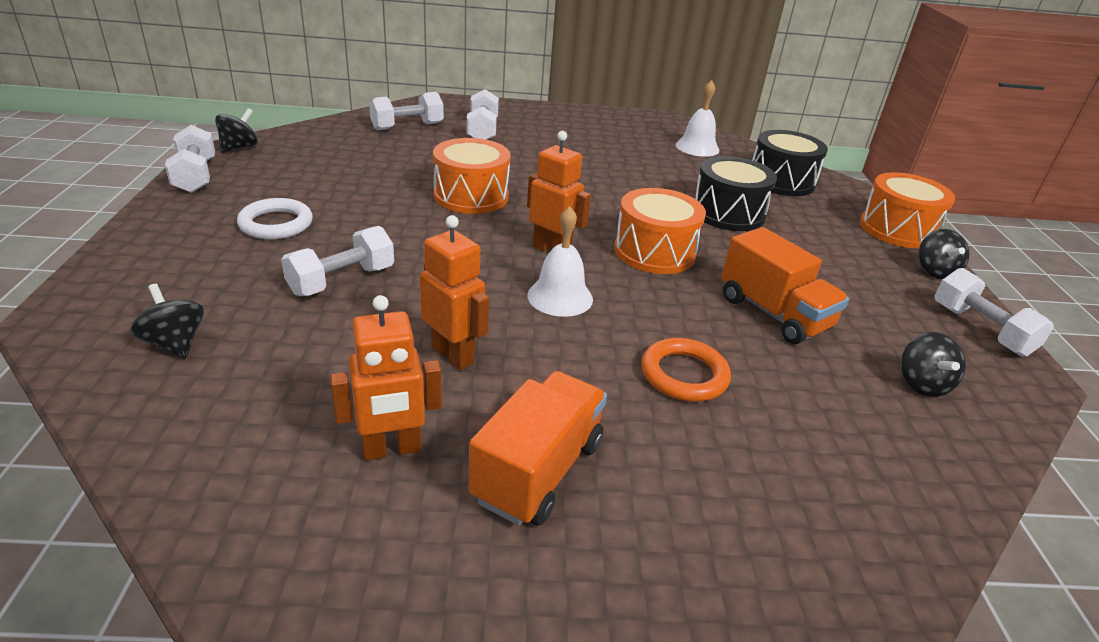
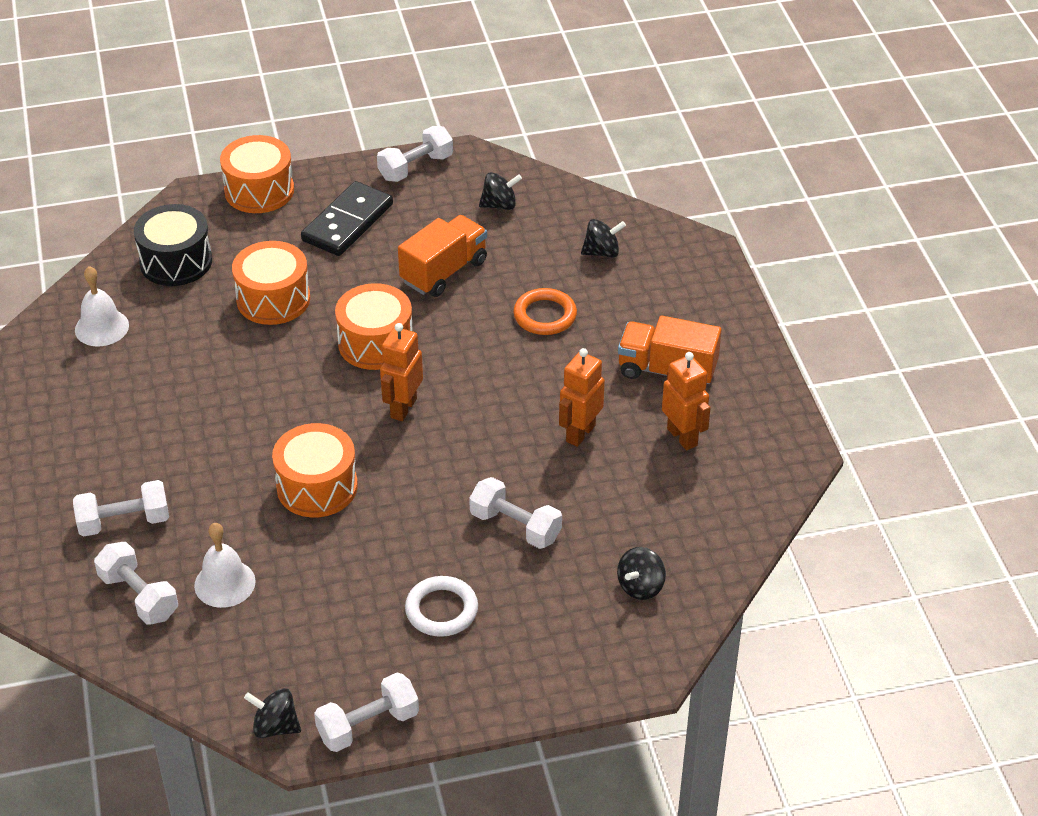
camera: 100 degrees left, 10 degrees up
(560, 297) = (477, 391): white bell -> white bell (224, 583)
(728, 213) = (273, 299): black drum -> orange drum
(855, 268) = (348, 223): none -> black domino
(935, 271) = (332, 178): black spinning top -> black spinning top (602, 252)

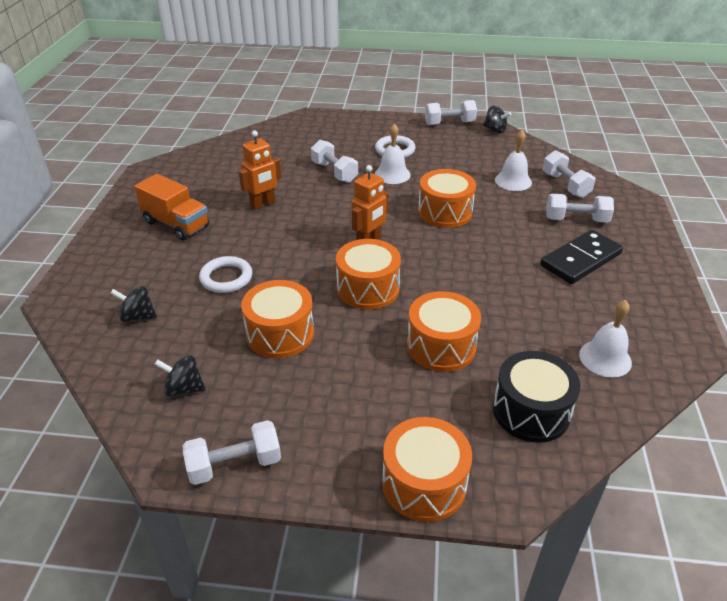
camera: 160 degrees left, 5 degrees down
(348, 223) = (342, 410): black domino -> black domino (580, 260)
(422, 546) = (392, 174): none -> white bell
(444, 271) = (280, 333): orange truck -> orange drum
(545, 315) = (226, 278): orange ring -> white ring
(640, 586) = (287, 139): black spinning top -> none
(682, 437) = (204, 190): orange robot -> none

